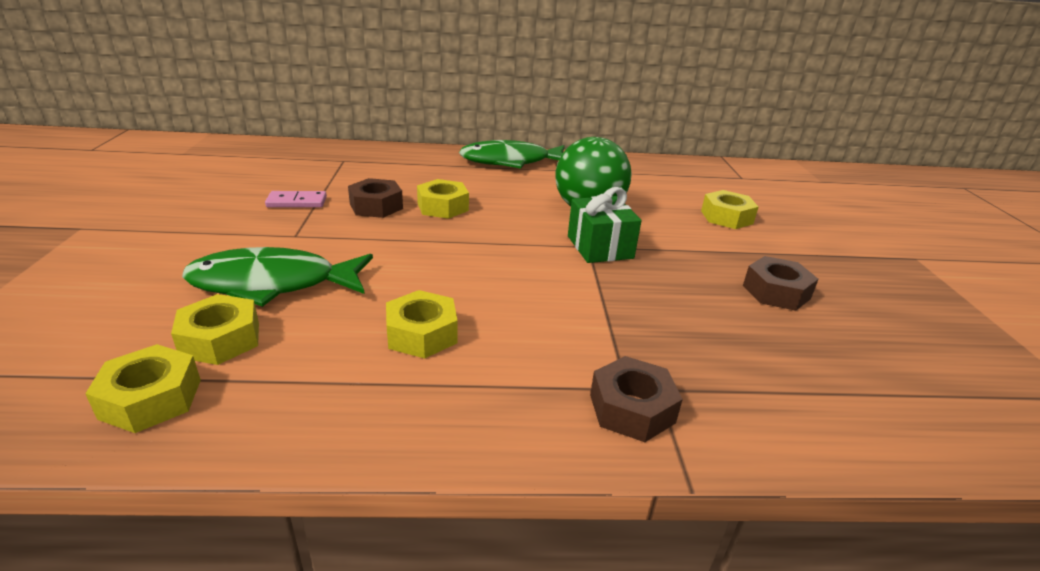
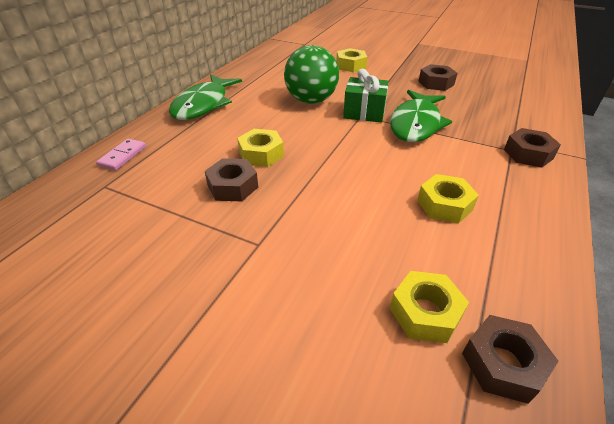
camera: 60 degrees left, 10 degrees up
(151, 399) = (503, 363): yellow nut -> brown nut
(272, 284) = (344, 270): green fish -> green fish (416, 124)
(297, 202) = (182, 233): pink domino -> pink domino (123, 156)

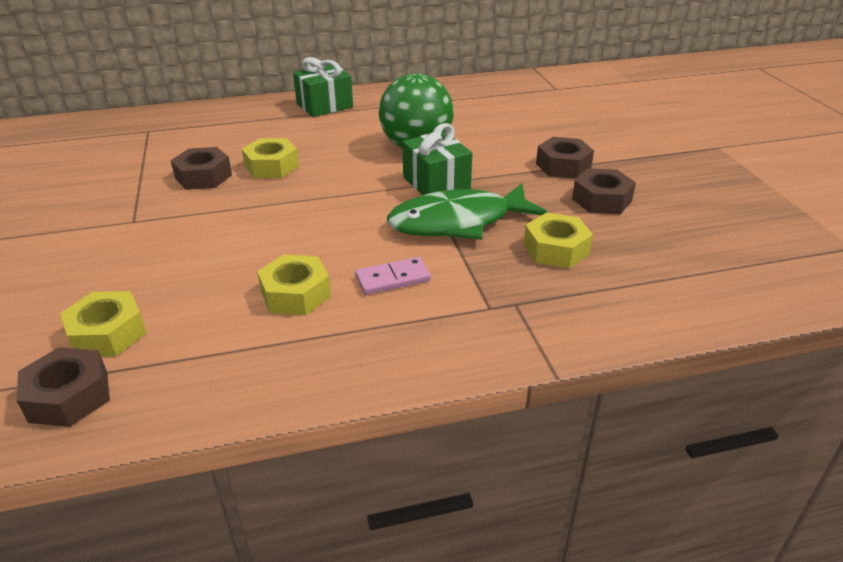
camera: 50 degrees right, 5 degrees down
(123, 156) = (196, 117): pink domino -> pink domino (393, 278)
(203, 104) = (324, 105): green fish -> green gift
(351, 65) = (548, 133): yellow nut -> yellow nut (556, 249)
(528, 154) = (497, 323): brown nut -> brown nut (563, 166)

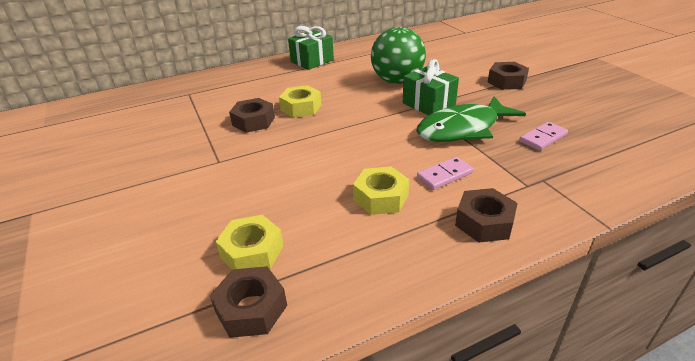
camera: 10 degrees left, 0 degrees up
(556, 249) = (543, 138): yellow nut -> pink domino
(601, 200) = (548, 101): brown nut -> brown nut (484, 222)

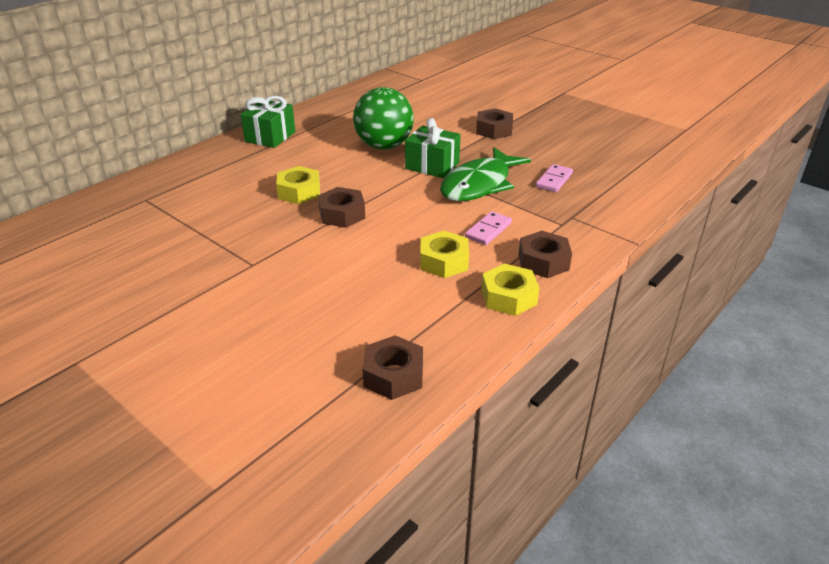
camera: 25 degrees left, 0 degrees up
(252, 252) = (358, 334): yellow nut -> yellow nut (508, 297)
(253, 121) = (256, 216): brown nut -> brown nut (342, 214)

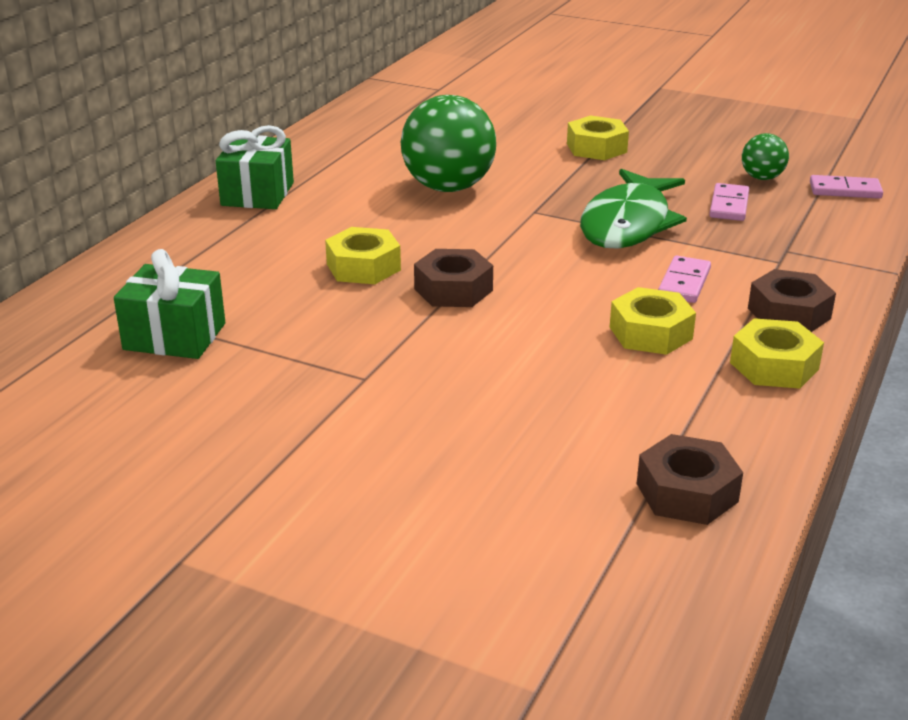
camera: 15 degrees left, 5 degrees down
(432, 165) = (541, 206): green gift -> green gift (175, 336)
(494, 130) = (596, 148): brown nut -> yellow nut
(589, 163) = (762, 178): none -> green ball
(640, 179) = (845, 190): none -> pink domino

